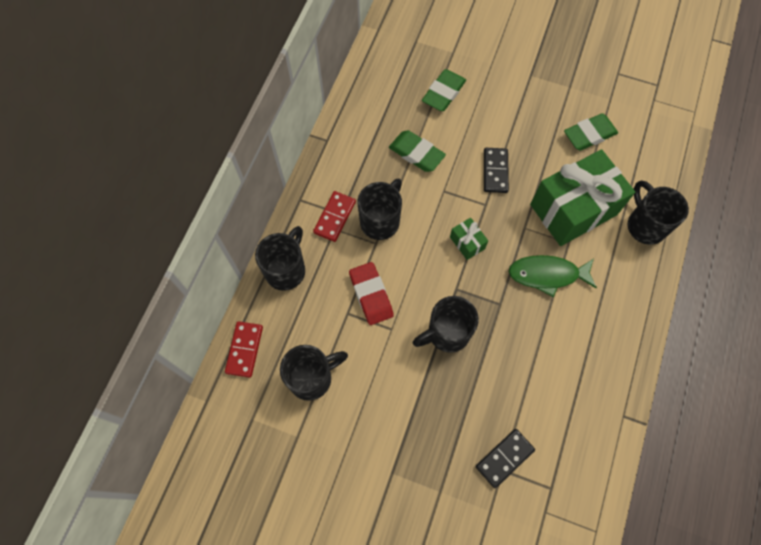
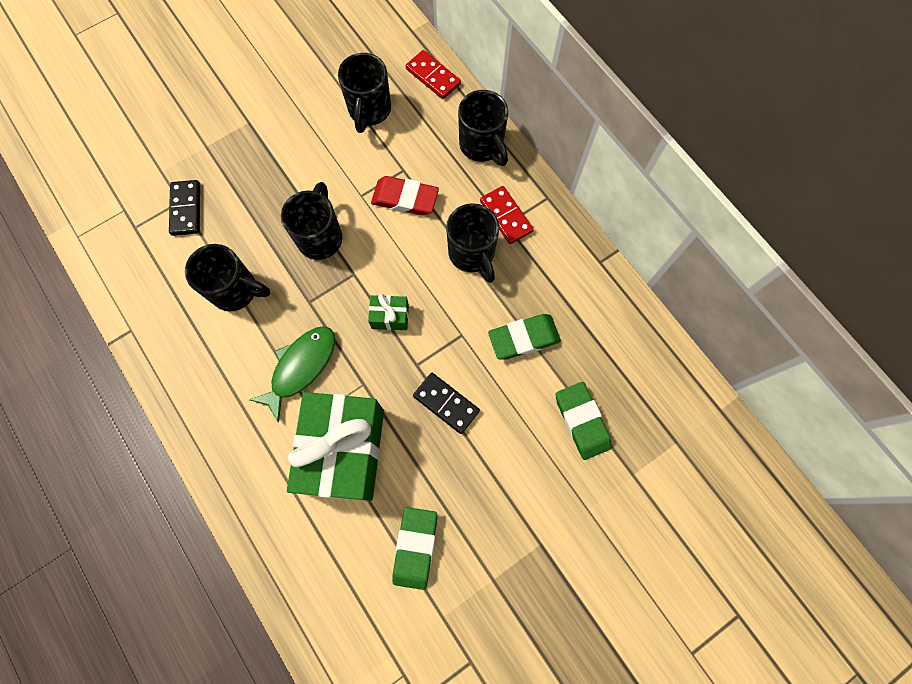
camera: 125 degrees right, 5 degrees up
(645, 225) = (270, 513): black mug -> black mug (236, 290)

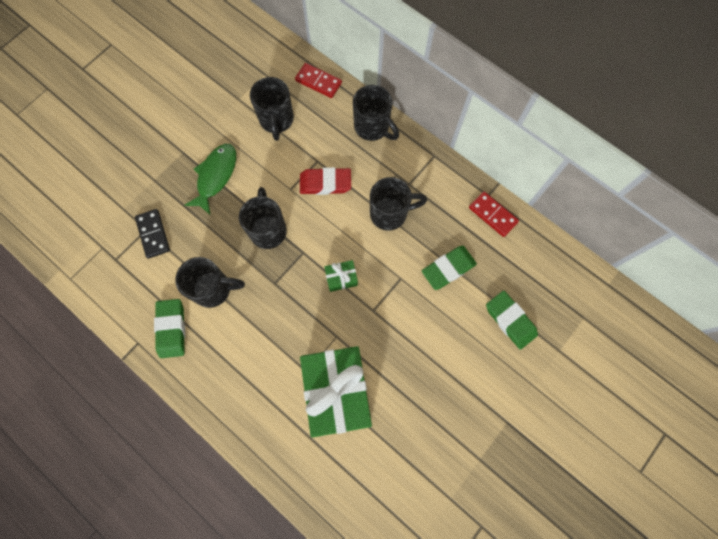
camera: 15 degrees left, 0 degrees up
(300, 367) = (283, 336): green fish -> green fish (216, 176)
(415, 547) = (414, 451): green eraser -> green eraser (172, 329)
(446, 403) = (404, 334): black domino -> none
(472, 254) = (390, 213): black mug -> black mug turned 60 degrees counterclockwise
(506, 216) = (407, 178): red domino -> red domino (493, 215)

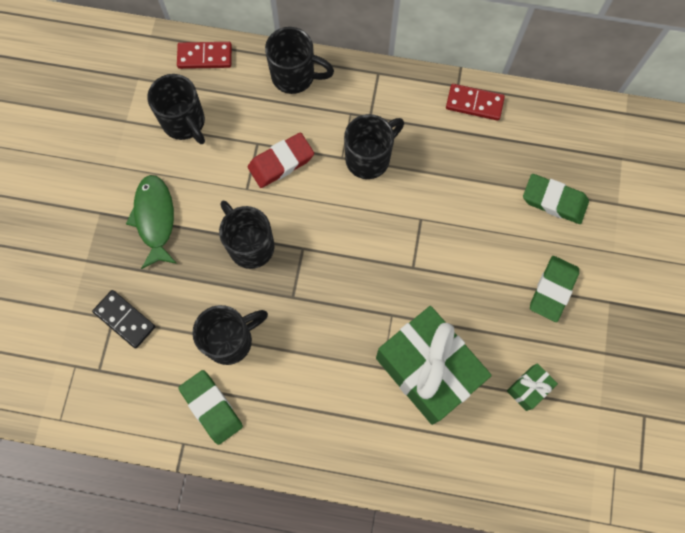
camera: 30 degrees left, 0 degrees up
(341, 278) = (360, 253): green gift -> green gift (528, 388)
(448, 268) = (463, 182): green eraser -> green eraser (552, 289)

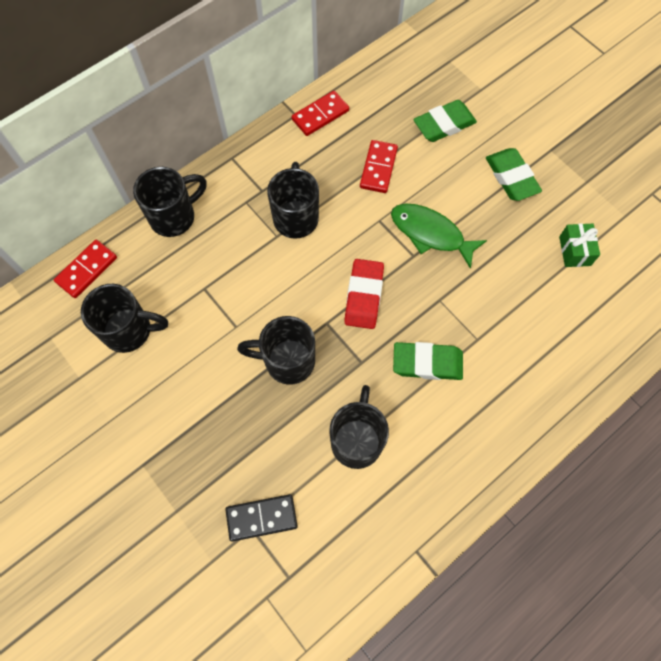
camera: 50 degrees left, 5 degrees down
(155, 219) = (193, 421): green fish -> green fish (430, 234)
(211, 407) = (403, 501): green eraser -> green eraser (427, 363)
(281, 162) = (238, 283): red eraser -> red eraser (364, 296)
(427, 370) = (505, 309): green gift -> none
(466, 183) = (378, 168): none -> red domino

